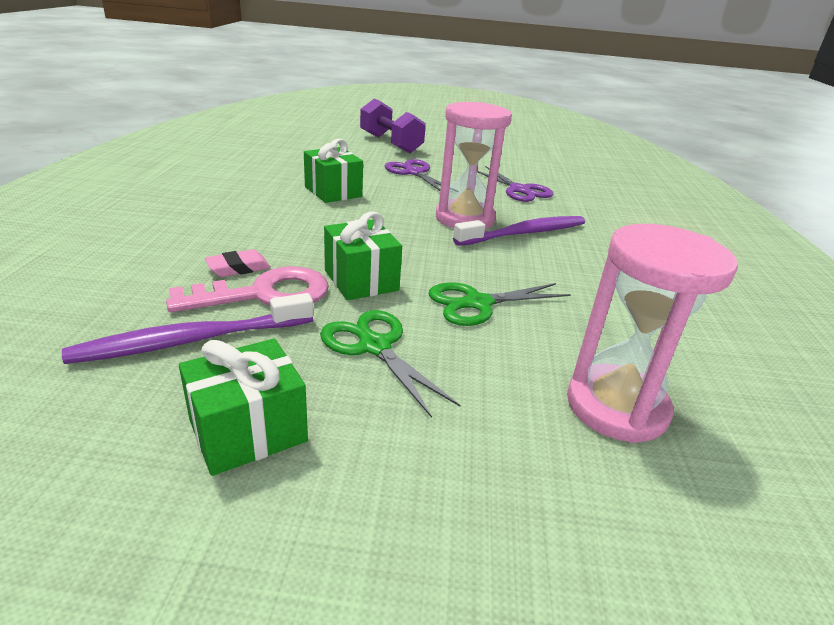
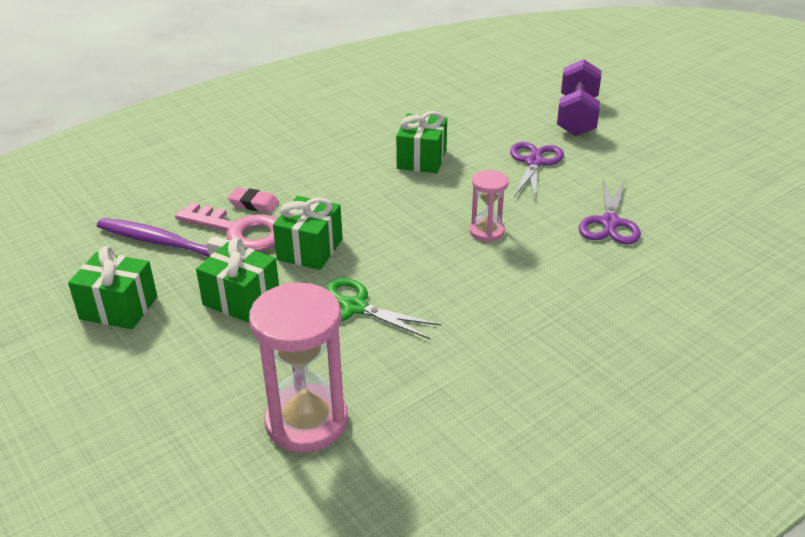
camera: 50 degrees right, 5 degrees up
(375, 347) = (241, 299): green scissors -> green gift
(464, 219) = (487, 232): pink hourglass -> pink hourglass, size x0.55
(524, 233) = (514, 270): purple toothbrush -> none

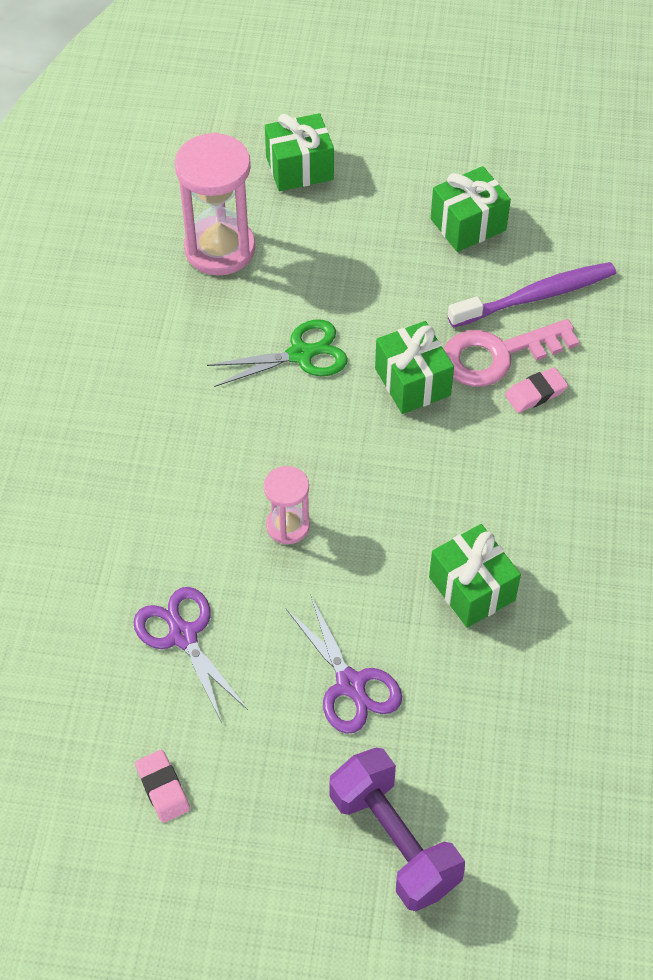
camera: 135 degrees right, 20 degrees up
(241, 299) = (394, 297): green gift -> green gift (299, 168)
(682, 179) = (163, 788): none -> pink eraser

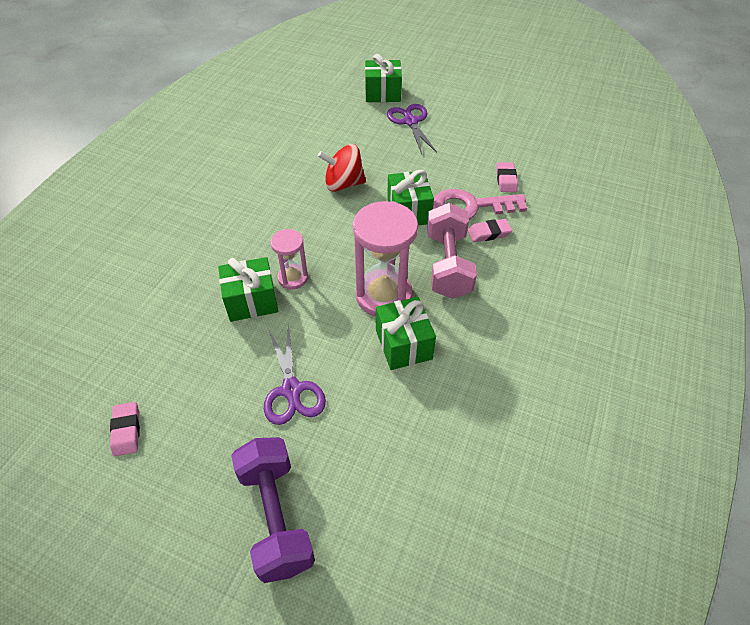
camera: 15 degrees right, 5 degrees down
(183, 636) = (192, 331): purple scissors -> purple scissors (410, 122)
(220, 249) = (319, 123): pink hourglass -> pink hourglass (384, 296)
(300, 354) = (343, 184): green scissors -> red spinning top
(468, 224) = (474, 136): green gift -> green gift (251, 301)
(494, 457) = (448, 265): none -> pink dumbbell
(536, 296) = (506, 180): purple toothbrush -> pink eraser

